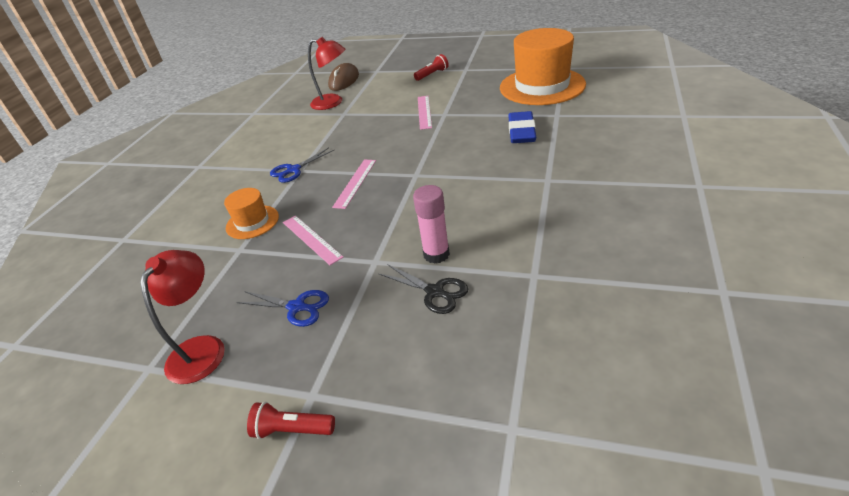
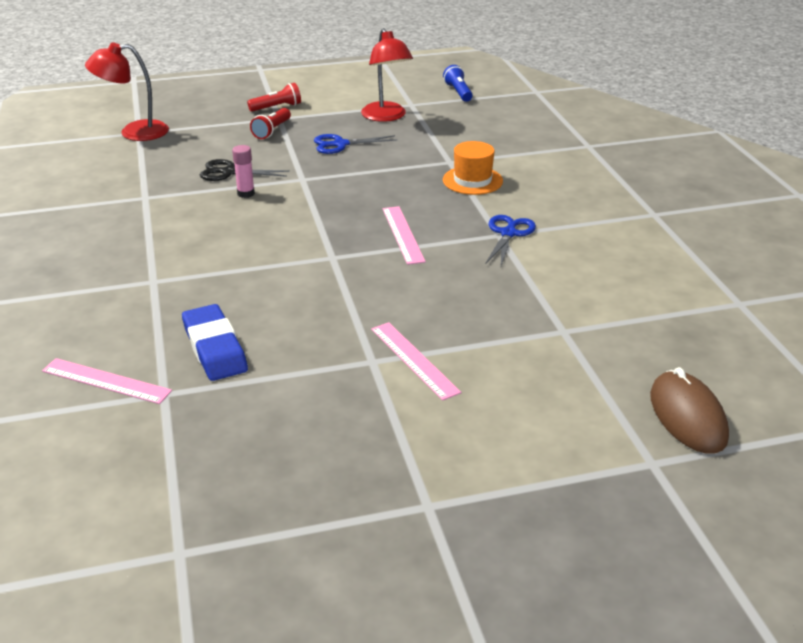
camera: 145 degrees right, 5 degrees down
(73, 377) = (458, 92): none -> blue flashlight
(311, 239) = (386, 181): pink ruler -> pink ruler (106, 381)
(333, 103) = (620, 351): red lamp -> red lamp (134, 132)
(432, 74) = (496, 472): red flashlight -> red flashlight (272, 131)
(436, 254) = (246, 193): pink glue stick -> pink glue stick, size x0.65
(542, 86) = (213, 471): orange hat -> none

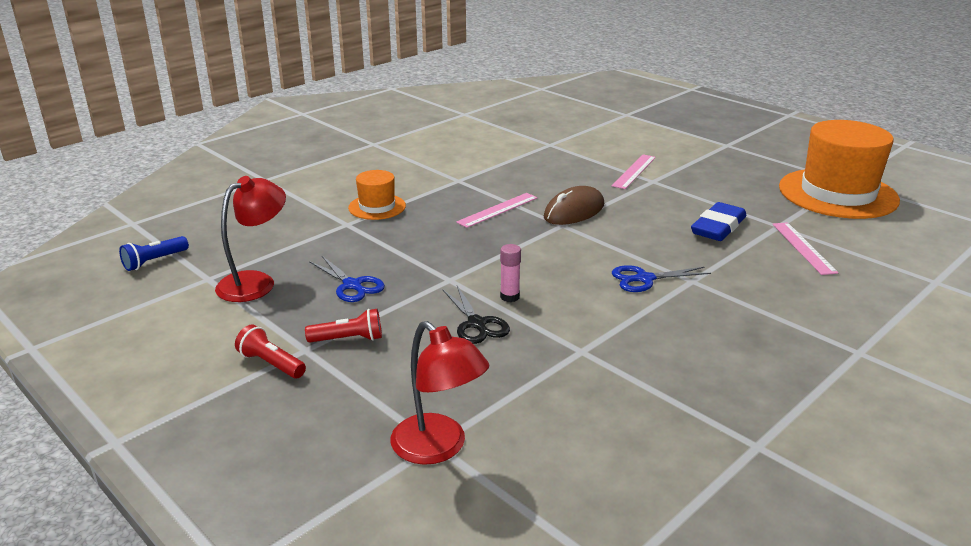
camera: 120 degrees left, 5 degrees down
(164, 509) = (837, 193): none -> orange hat
(508, 233) = (453, 178): blue scissors -> blue scissors (644, 279)
(687, 416) = (583, 112): brown mouse -> brown mouse (574, 211)

